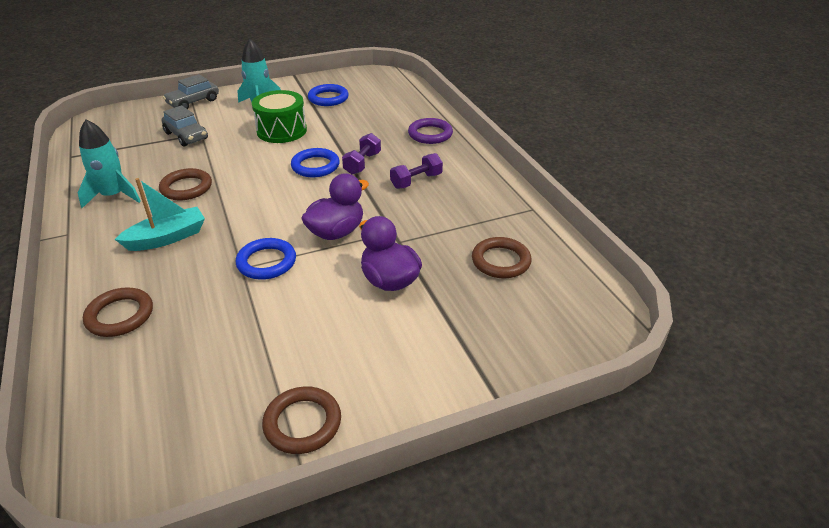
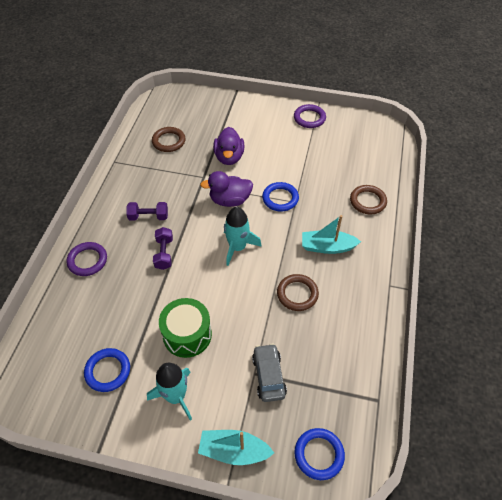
camera: 145 degrees left, 15 degrees up
(113, 196) = (352, 313): turquoise rocket -> turquoise rocket (238, 247)
(193, 102) = (234, 450): grey car -> turquoise boat
(302, 423) = (309, 118): brown ring -> purple ring
(315, 166) = (196, 269): blue ring -> blue ring (319, 454)
(362, 163) = (164, 253): purple dumbbell -> purple dumbbell turned 60 degrees counterclockwise

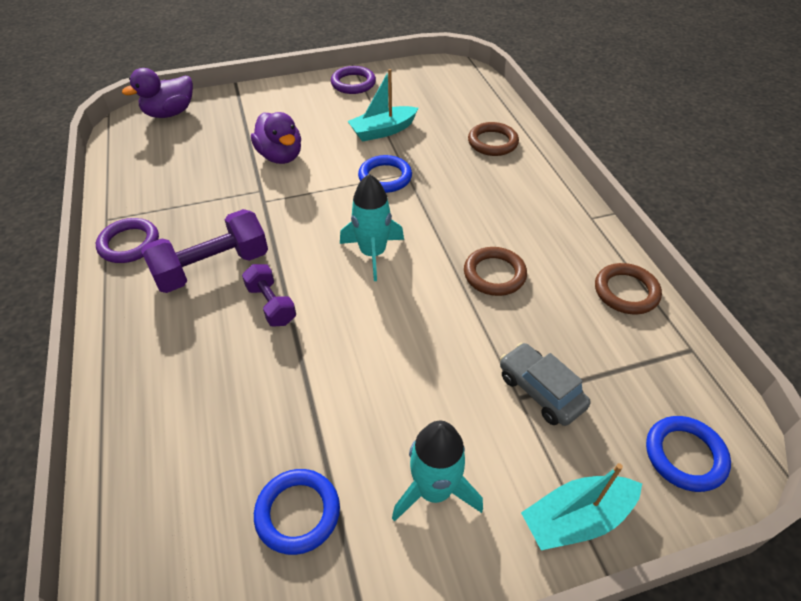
camera: 30 degrees left, 5 degrees down
(87, 260) = (150, 367): purple ring -> purple ring (129, 244)
(148, 216) = (212, 268): purple dumbbell -> purple dumbbell, size x1.71
(169, 141) = (178, 167): brown ring -> brown ring (626, 292)
(187, 335) = (386, 395): green drum -> none
(230, 200) = (319, 203): purple duck -> purple duck (170, 113)
(327, 247) = (486, 207): turquoise boat -> turquoise boat (383, 131)

